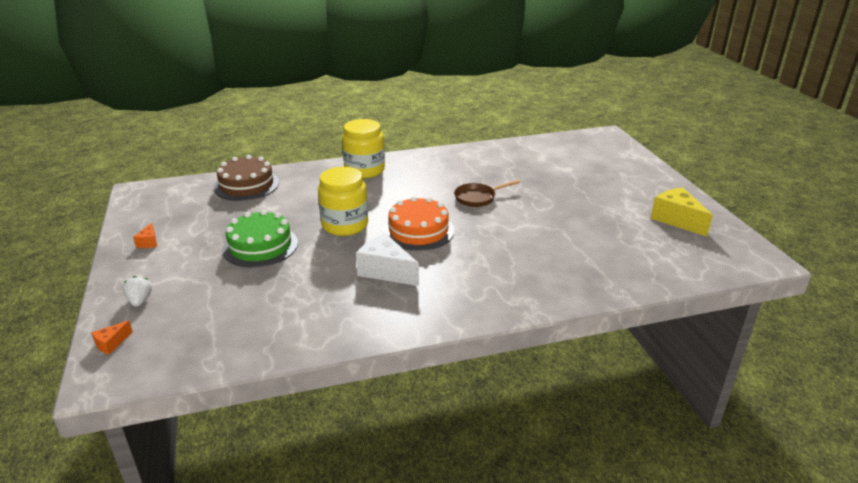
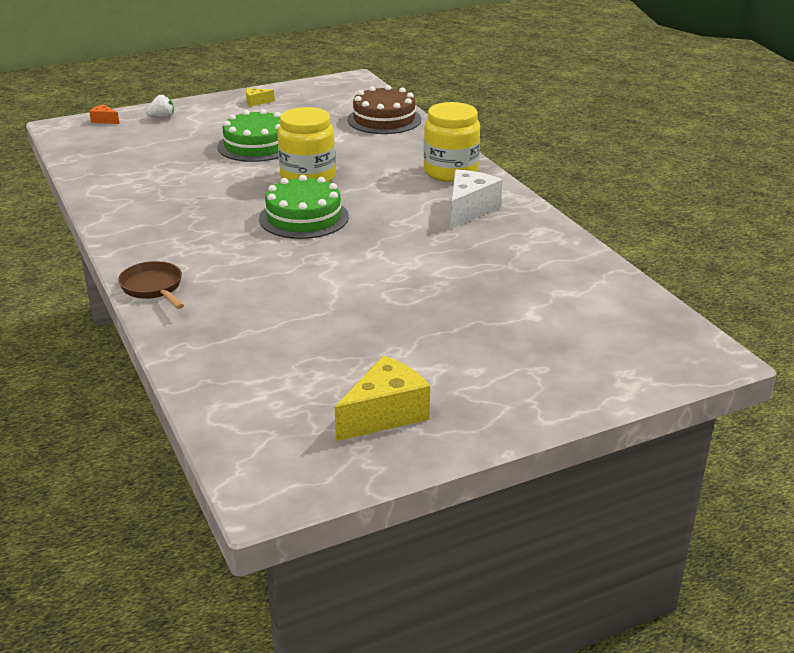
camera: 80 degrees right, 0 degrees up
(149, 242) = (256, 102): orange cheese -> yellow cheese
(386, 271) = (214, 208): white cheese -> white cheese (469, 210)
(418, 231) = (304, 217): orange cake -> green cake
(478, 198) = (401, 248): brown pan -> brown pan (153, 288)

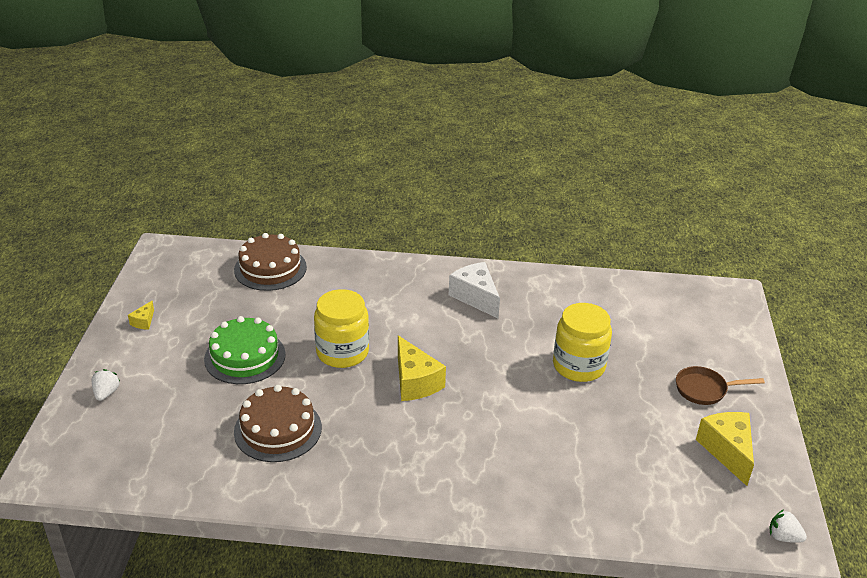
camera: 60 degrees left, 5 degrees up
(104, 120) = (63, 435): orange cheese -> none
(153, 288) = (470, 511): brown pan -> brown pan (704, 389)
(181, 183) = (278, 429): none -> brown cake
(269, 485) = (783, 537): none -> white strawberry
(304, 217) = (415, 382): green cake -> yellow cheese
(450, 172) = (405, 278): yellow jar -> yellow jar (578, 366)

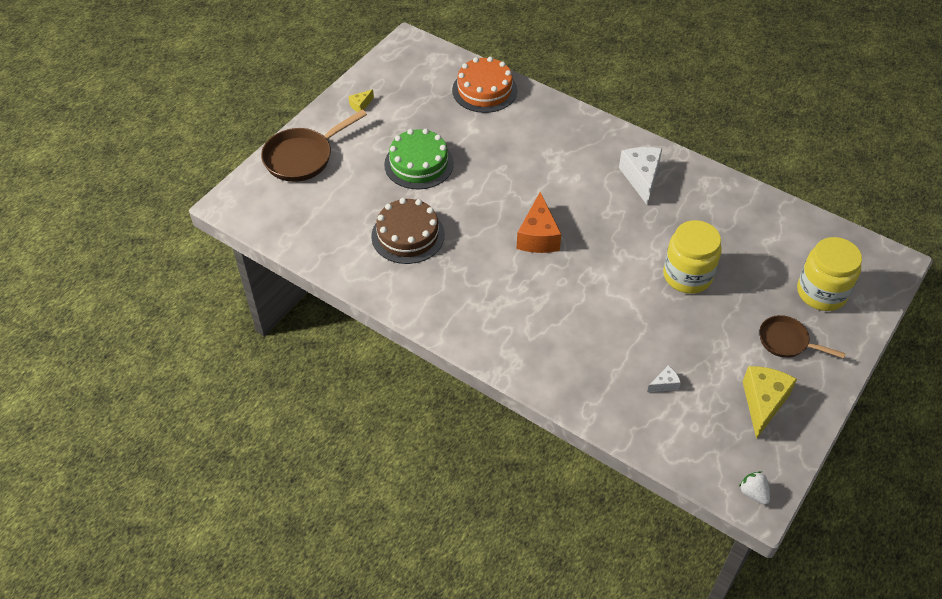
camera: 30 degrees right, 15 degrees up
(106, 393) = (303, 157): white strawberry -> brown pan
(270, 268) = (484, 90): brown cake -> orange cake
(342, 352) = (496, 188): yellow jar -> yellow jar (821, 292)
(415, 382) = (538, 236): yellow cheese -> orange cheese
(631, 471) = (664, 384): none -> white cheese

